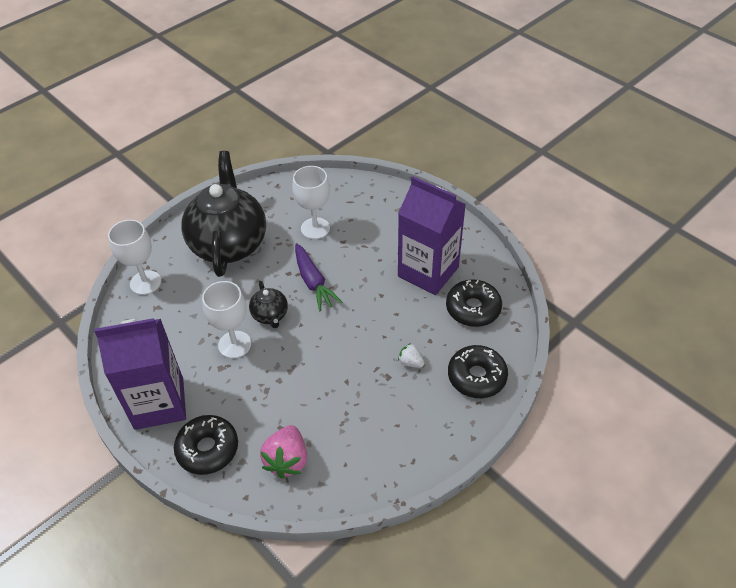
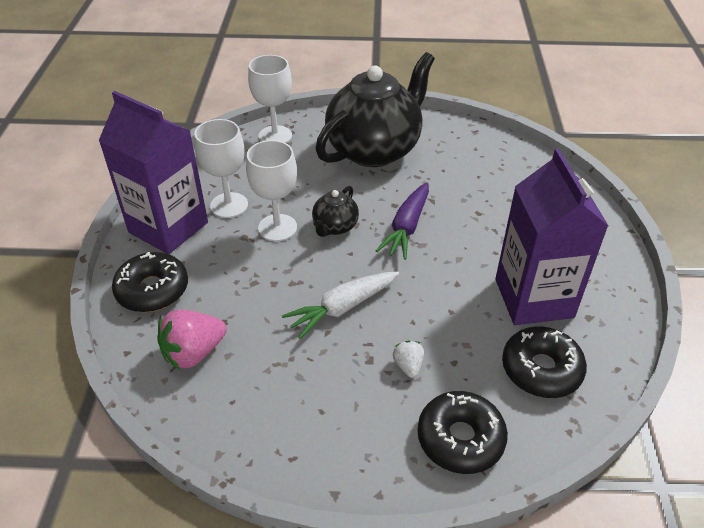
camera: 45 degrees right, 5 degrees down
(315, 228) = (466, 185): white goblet -> white goblet (229, 205)
(337, 361) = (342, 308): none -> white carrot

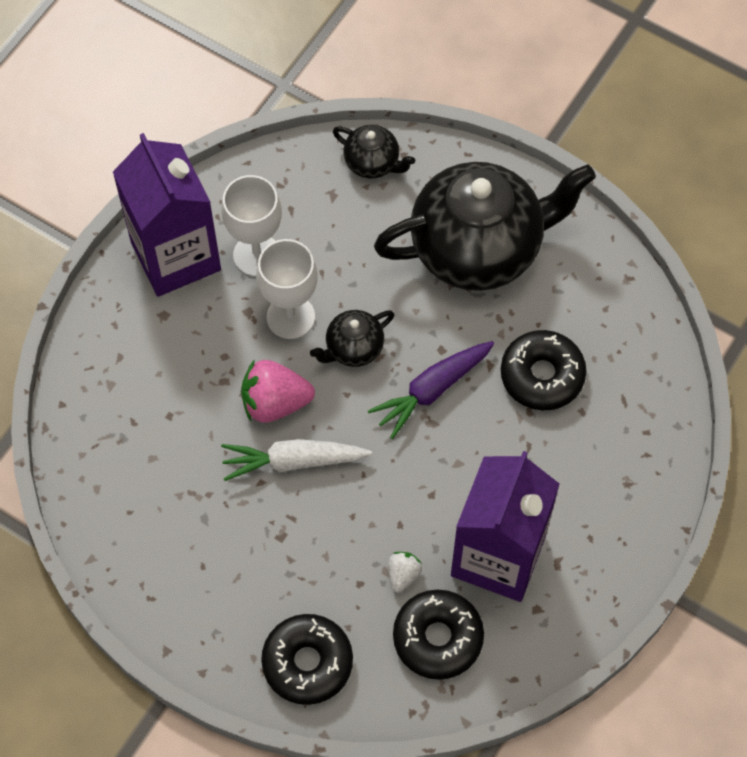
camera: 30 degrees right, 20 degrees up
(152, 290) = (120, 338): black donut -> black donut (542, 376)
(193, 353) = (122, 438): pink strawberry -> pink strawberry (275, 402)
(275, 136) = (373, 163): white goblet -> black teapot
(408, 366) = (313, 563): white strawberry -> white strawberry (403, 575)

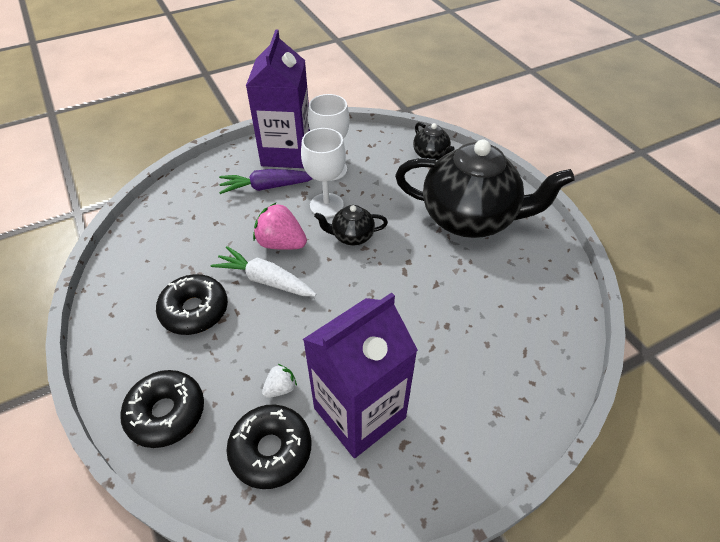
camera: 30 degrees right, 15 degrees down
(432, 390) = (386, 281): purple carrot -> purple carrot (267, 187)
(542, 376) = (470, 307): black donut -> black donut (194, 310)

